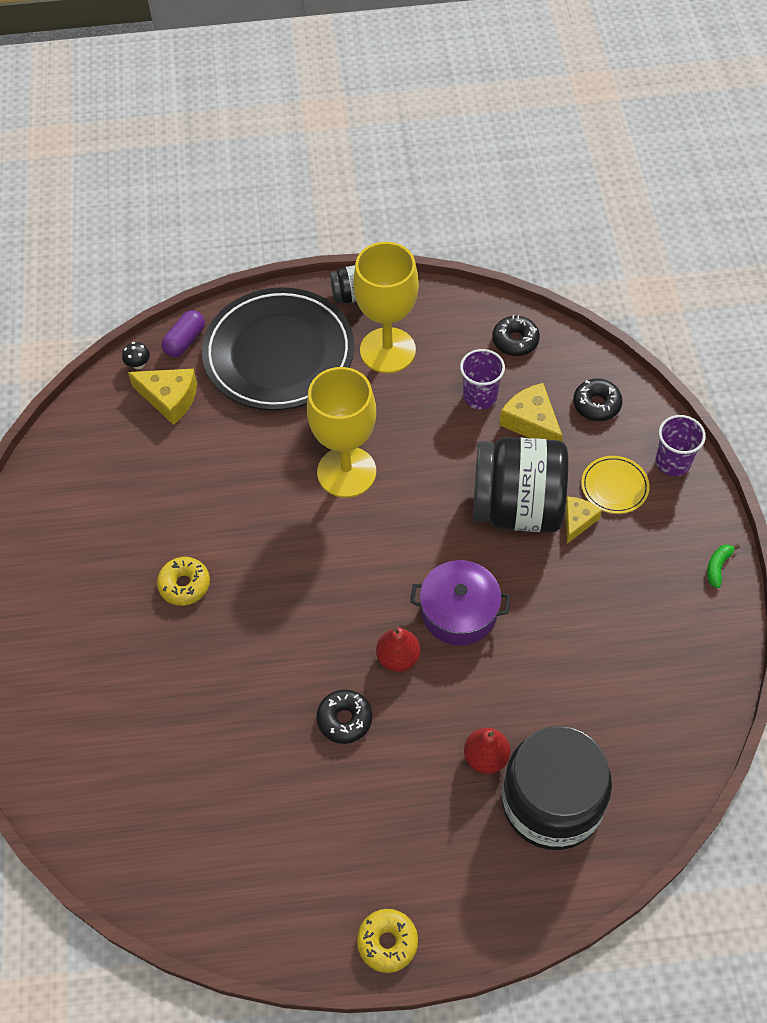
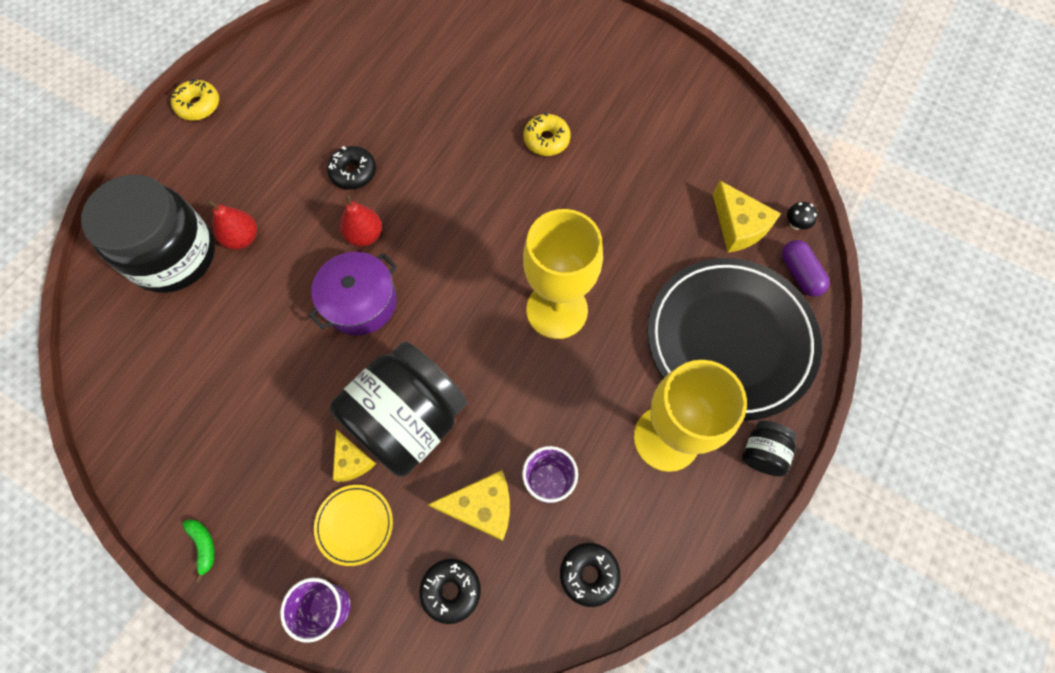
camera: 125 degrees right, 10 degrees up
(169, 399) = (738, 226): yellow cheese -> yellow cheese turned 90 degrees counterclockwise

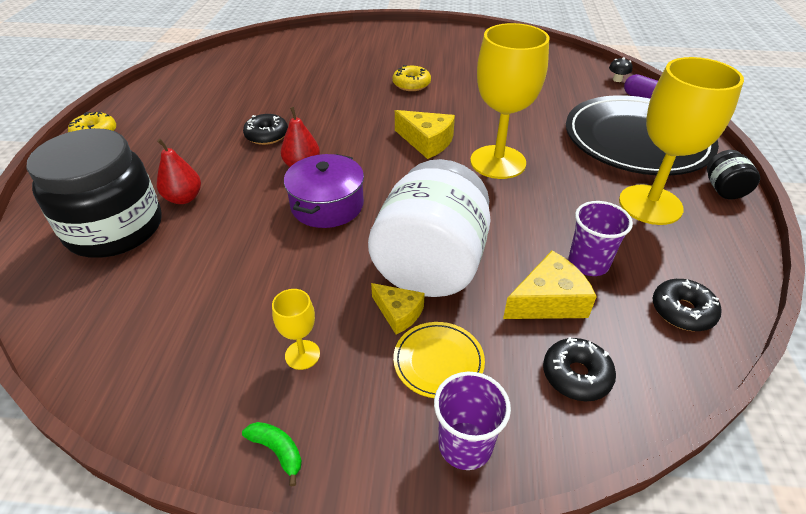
camera: 25 degrees left, 25 degrees down
(259, 468) = (302, 355): none -> yellow goblet
(408, 420) = (430, 265): black jar -> white jar
(738, 226) = (582, 89): yellow cheese -> yellow cheese (426, 142)

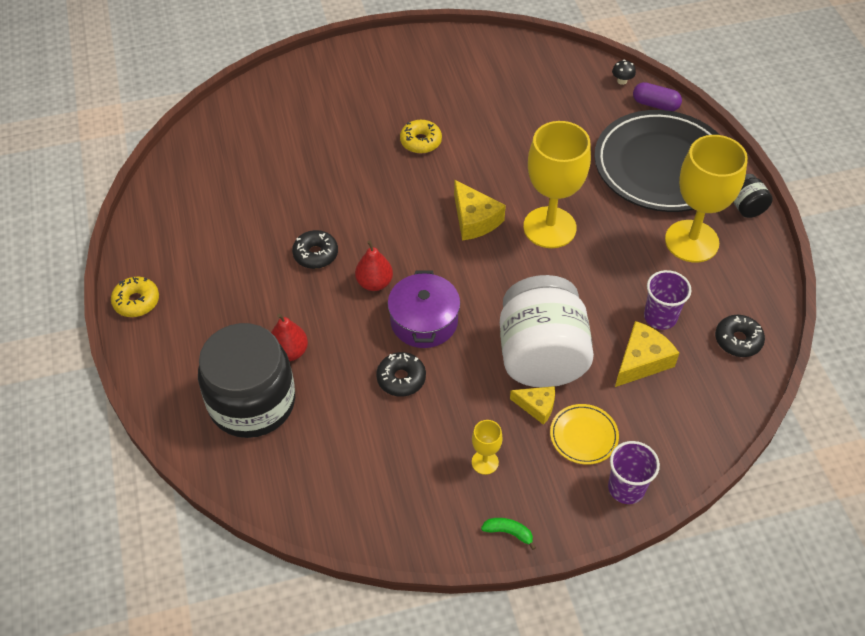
camera: 20 degrees left, 10 degrees up
(426, 142) = (474, 219): yellow cheese -> yellow cheese turned 45 degrees clockwise
(576, 375) = (680, 415): black donut -> black donut (401, 378)

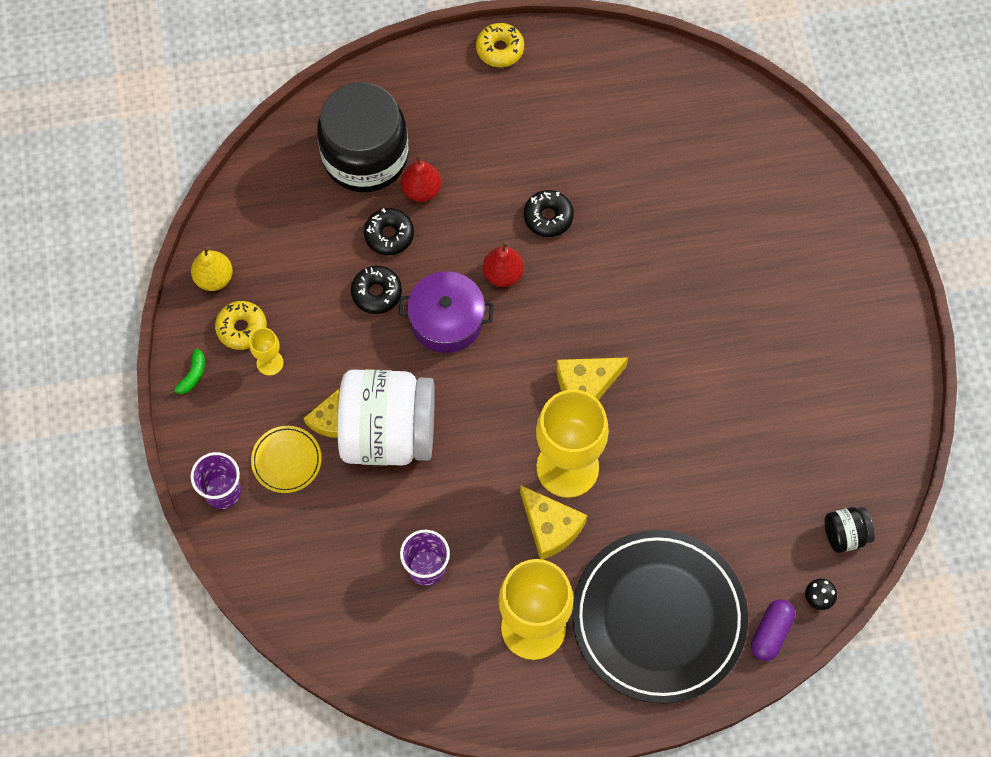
camera: 95 degrees right, 15 degrees up
(396, 526) = (214, 278): none -> yellow pear
(421, 141) = (716, 337): yellow donut -> yellow donut (242, 328)
(641, 361) = (370, 536): yellow cheese -> yellow cheese (550, 527)
(738, 340) = (385, 646): black donut -> black donut (389, 235)
(746, 207) = (583, 707): black jar -> black jar (845, 534)

